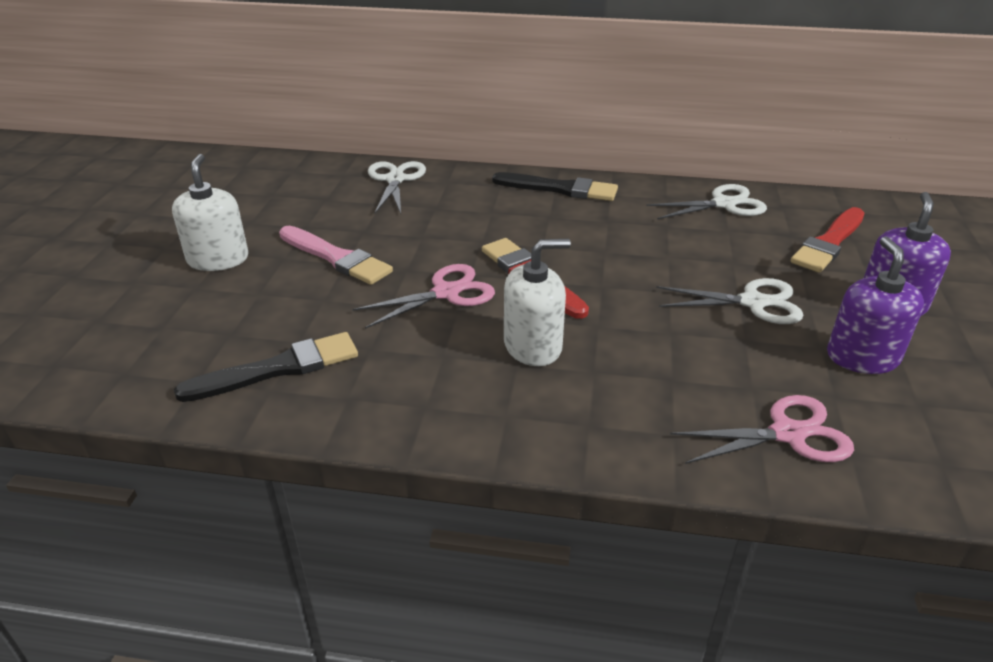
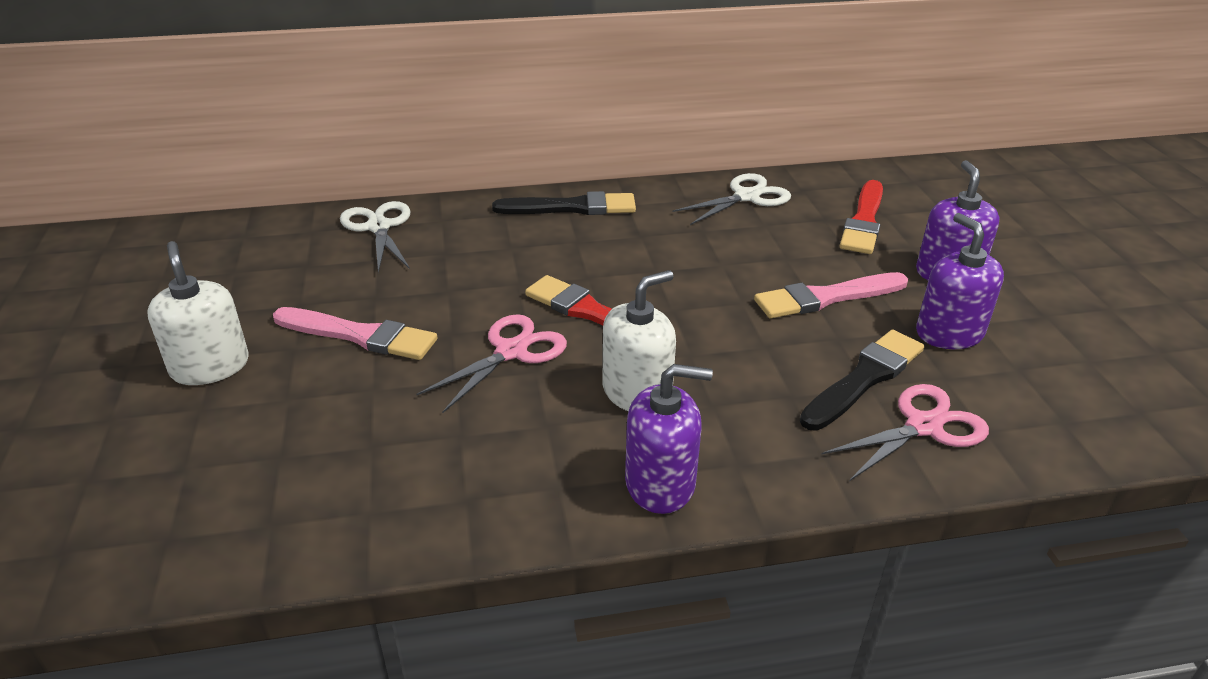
camera: 20 degrees left, 0 degrees up
(278, 368) = (364, 485): black brush -> black brush (864, 378)
(511, 424) = (660, 483): none -> purple soap dispenser
(753, 302) = (826, 297): white scissors -> pink brush

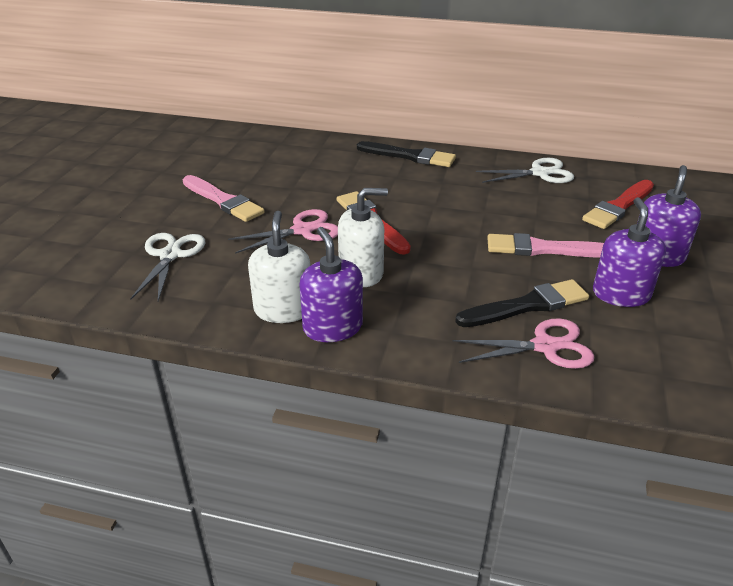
camera: 25 degrees right, 0 degrees up
(210, 366) = (133, 198): white soap dispenser -> white soap dispenser (283, 309)
(378, 227) = (280, 144): white scissors -> white scissors (170, 255)
(660, 483) = (332, 327): purple soap dispenser -> purple soap dispenser turned 135 degrees counterclockwise

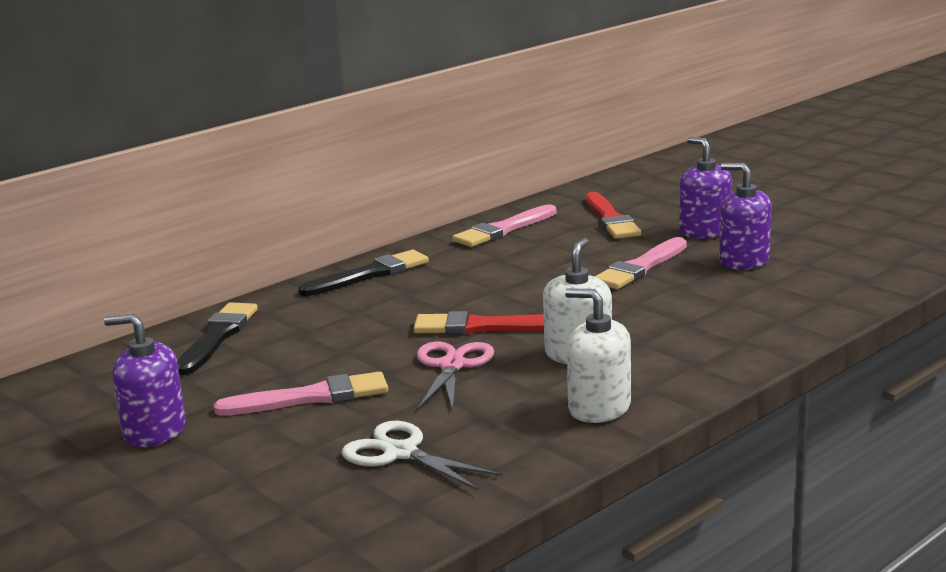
camera: 55 degrees left, 15 degrees down
(332, 327) = (659, 390): purple soap dispenser -> purple soap dispenser (154, 431)
(527, 305) = (719, 299): black brush -> black brush (217, 337)
(540, 173) = (503, 229): white scissors -> pink brush
(545, 346) = (784, 309): pink scissors -> none

